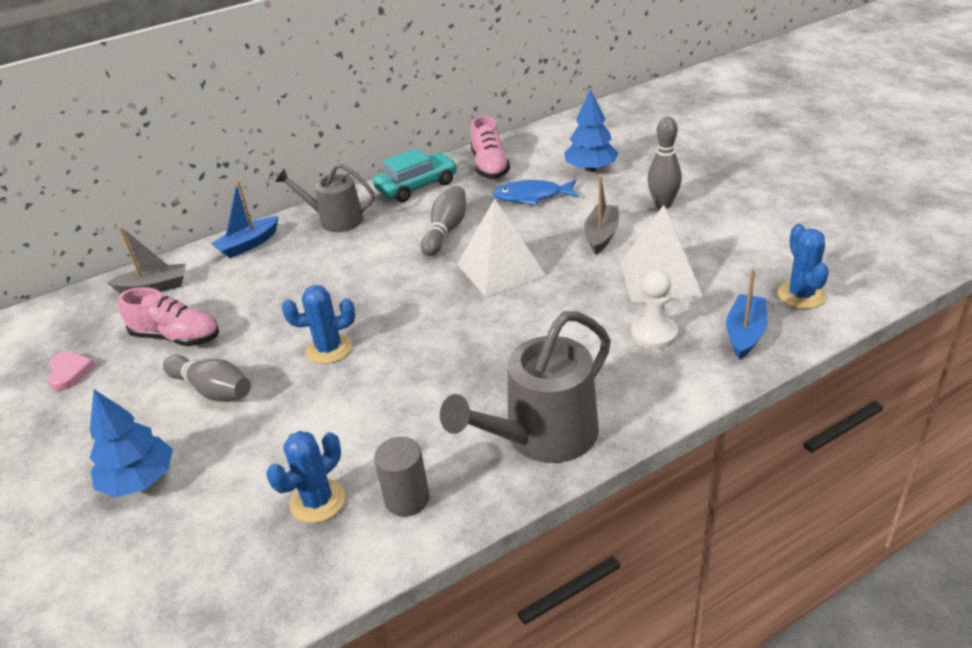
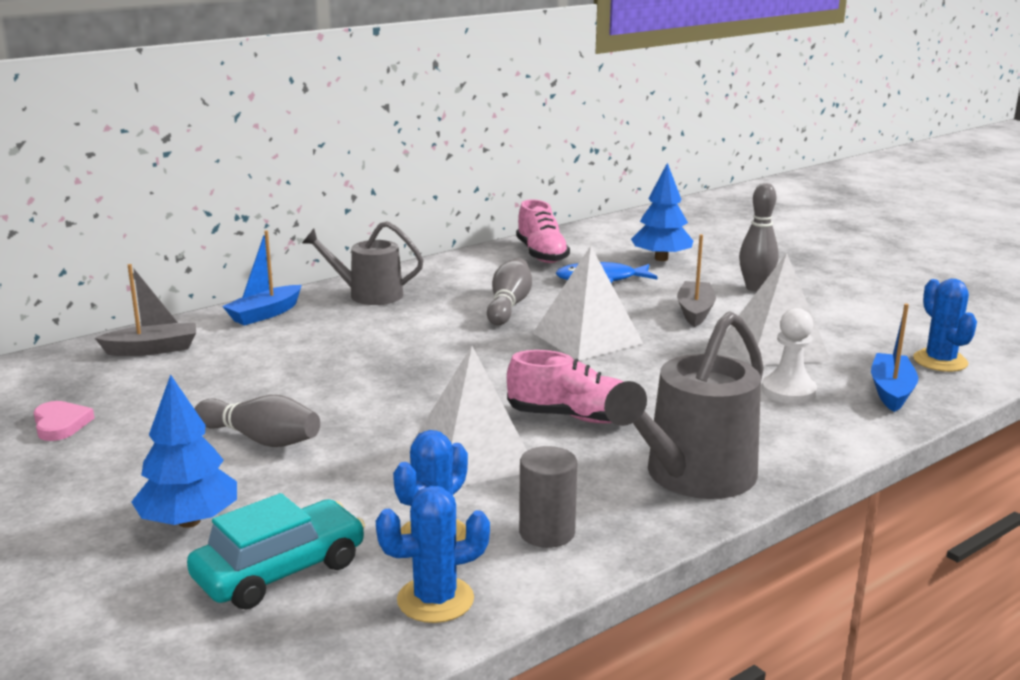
camera: 10 degrees left, 15 degrees down
(176, 337) = (197, 393): pink shoe -> pink shoe (574, 417)
(329, 349) = (400, 403): blue cactus -> blue cactus (435, 600)
(371, 411) = (473, 456): none -> white pyramid
(417, 186) = (460, 269): turquoise car -> turquoise car (280, 571)

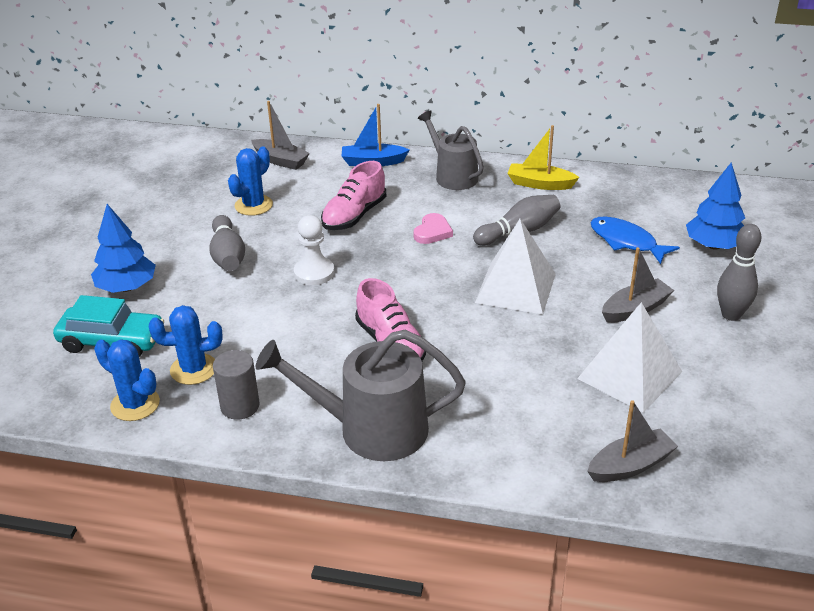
camera: 50 degrees right, 15 degrees up
(60, 424) = (172, 192): pink heart -> pink heart (432, 232)
(457, 273) = (540, 184): none -> yellow boat
(473, 456) = (294, 333): white pyramid -> none
(541, 254) = (629, 195): pink shoe -> pink shoe (354, 215)
(788, 391) = (557, 415): white pawn -> white pawn (314, 273)
(891, 391) = (630, 465): blue boat -> grey boat
(940, 361) = (731, 470): blue cactus -> blue cactus (253, 205)

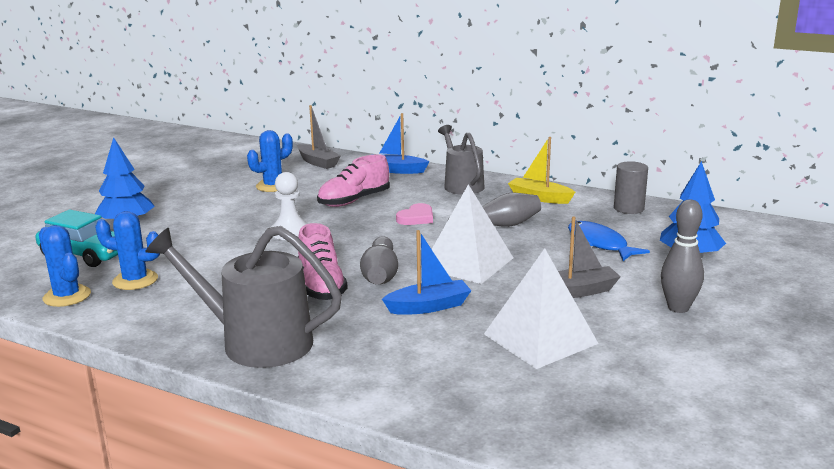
camera: 15 degrees right, 15 degrees down
(228, 255) = (226, 213): grey bowling pin -> grey bowling pin (380, 275)
(240, 406) = (153, 309): grey cylinder -> grey cylinder (628, 208)
(509, 353) = (428, 307): none -> blue boat
(630, 465) = (494, 408): grey boat -> none

